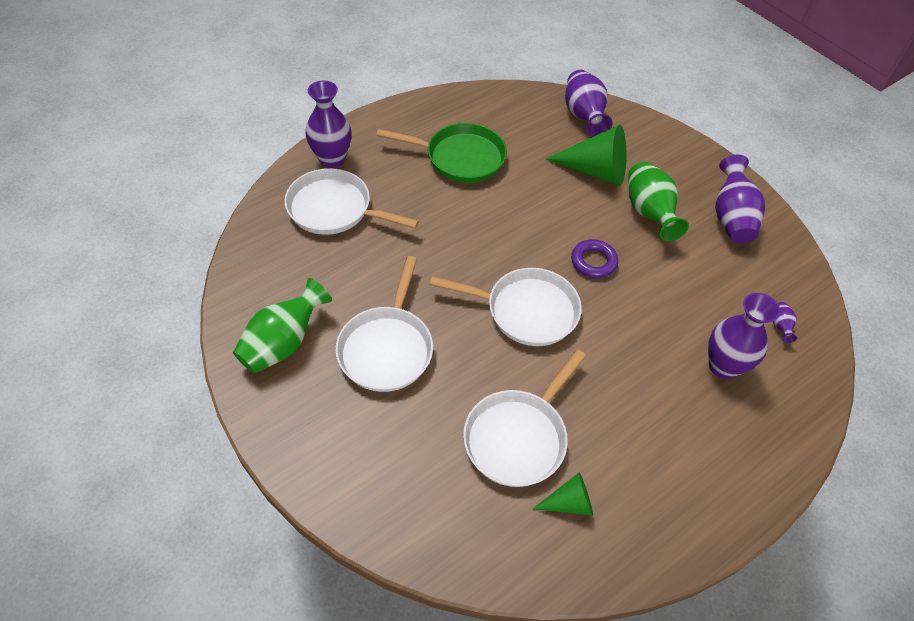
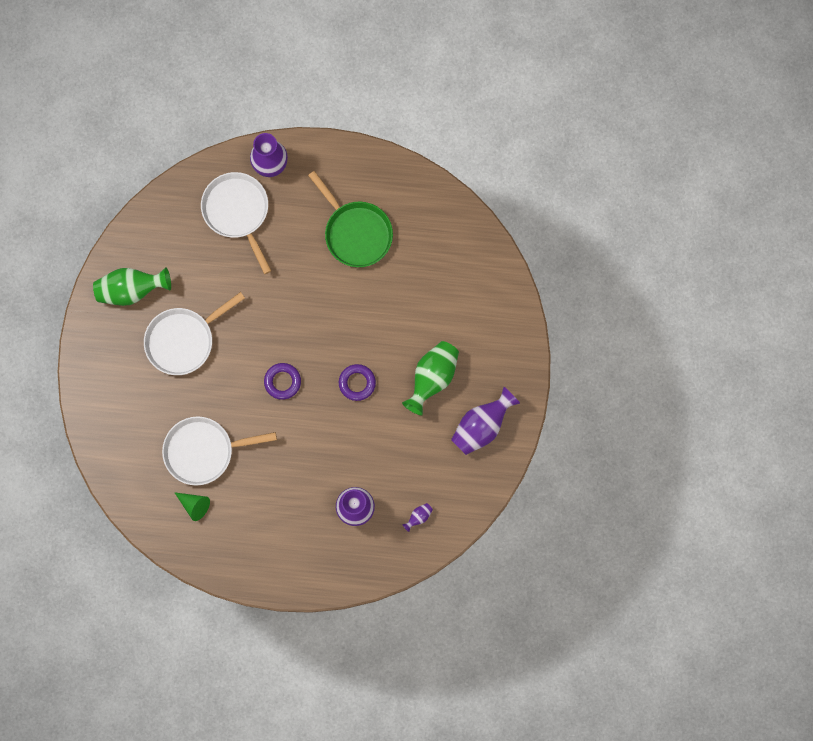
camera: 45 degrees right, 25 degrees up
(526, 311) = (282, 381): white pan -> purple ring
(583, 116) = (479, 263): purple vase -> none
(595, 171) = (434, 317): green cone -> none

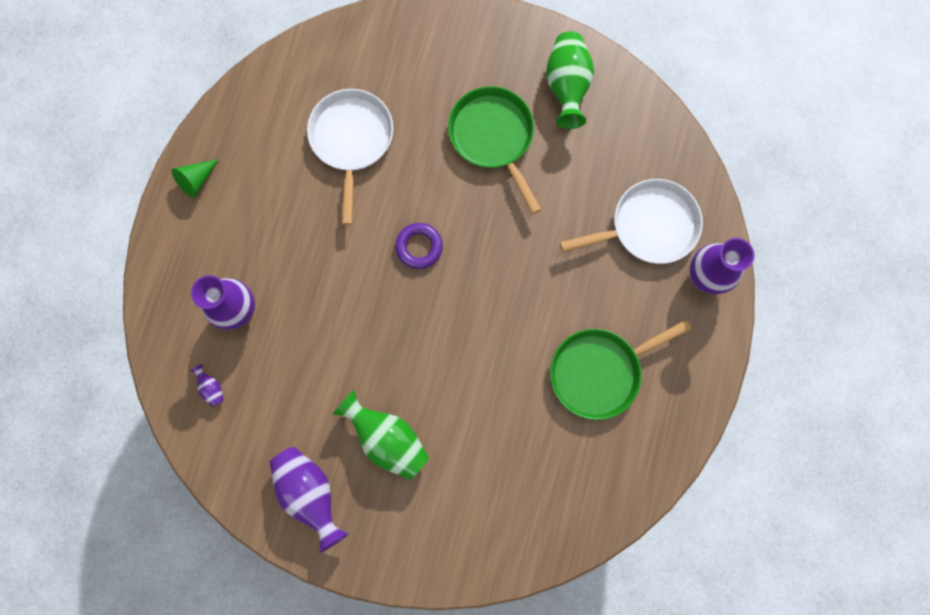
camera: 100 degrees right, 0 degrees up
(183, 340) = (493, 137): white pan -> green pan
(194, 505) = (288, 120): green cone -> green cone (197, 180)
(357, 383) = (399, 339): purple ring -> none

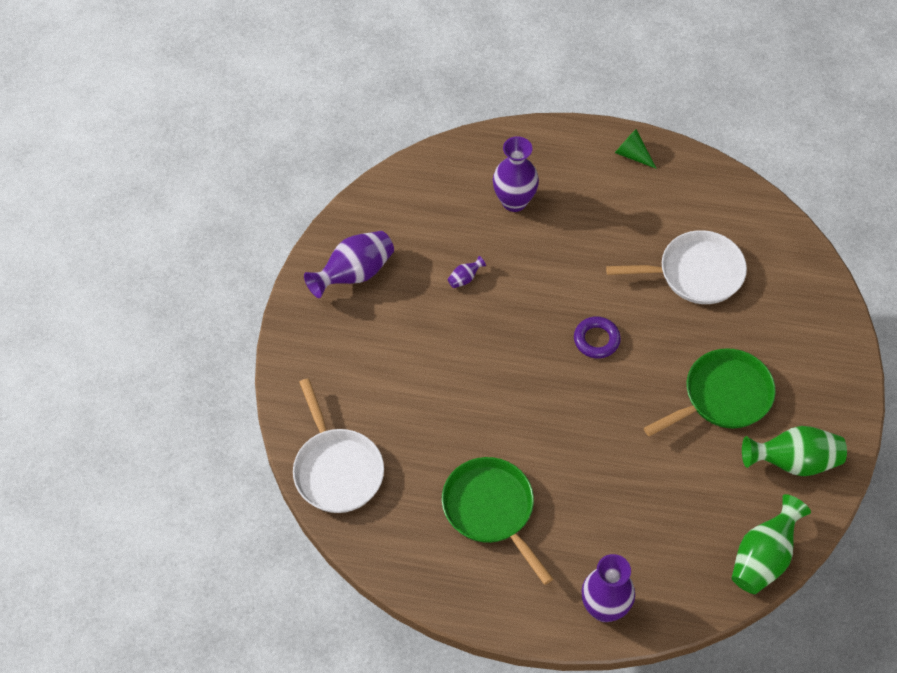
camera: 85 degrees right, 20 degrees down
(211, 387) = (441, 189): purple vase -> purple vase (465, 278)
(387, 438) = (408, 330): green vase -> green vase (763, 558)
(648, 226) = (652, 550): white pan -> white pan (336, 469)

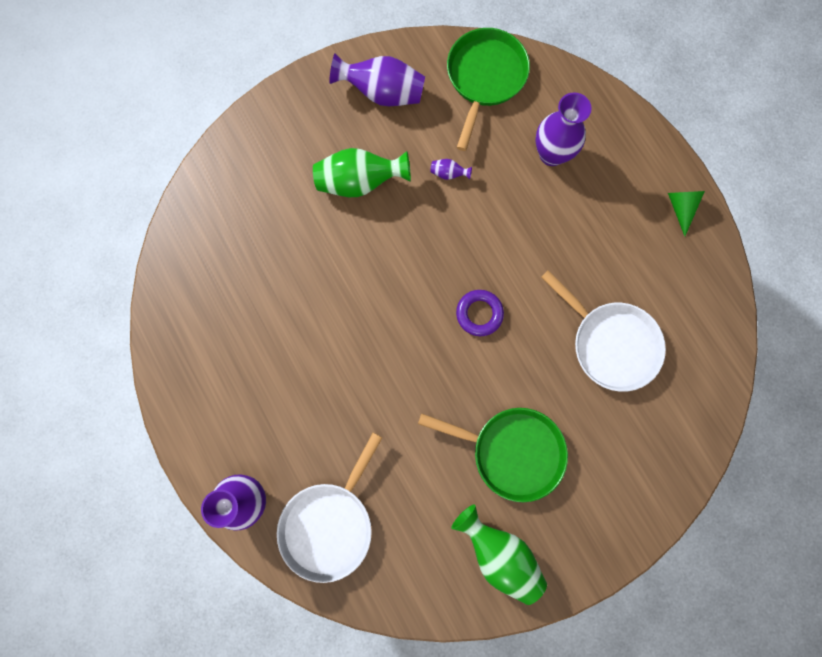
camera: 50 degrees right, 20 degrees up
(336, 469) = (209, 214): white pan -> white pan (329, 524)
(491, 510) = (264, 350): green pan -> green pan (485, 78)
(763, 558) = (390, 592): green vase -> green vase (359, 182)

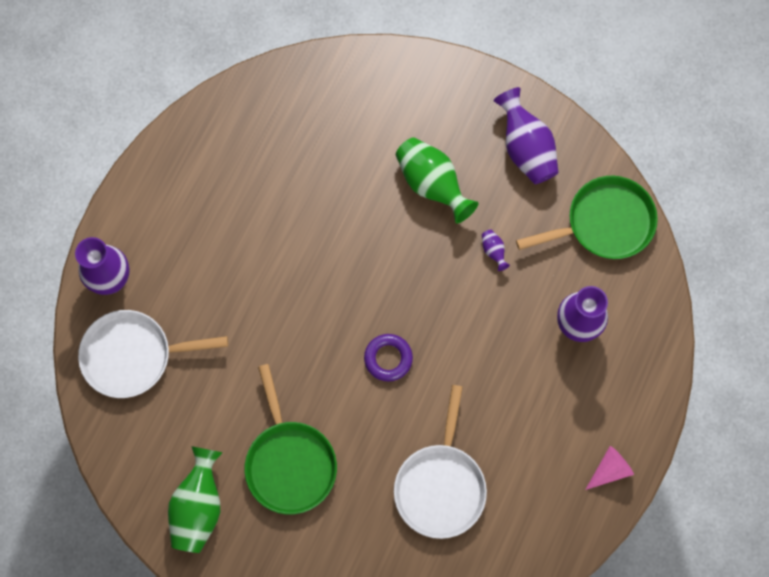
camera: 55 degrees right, 5 degrees down
(680, 208) = (609, 469): green cone -> pink cone

